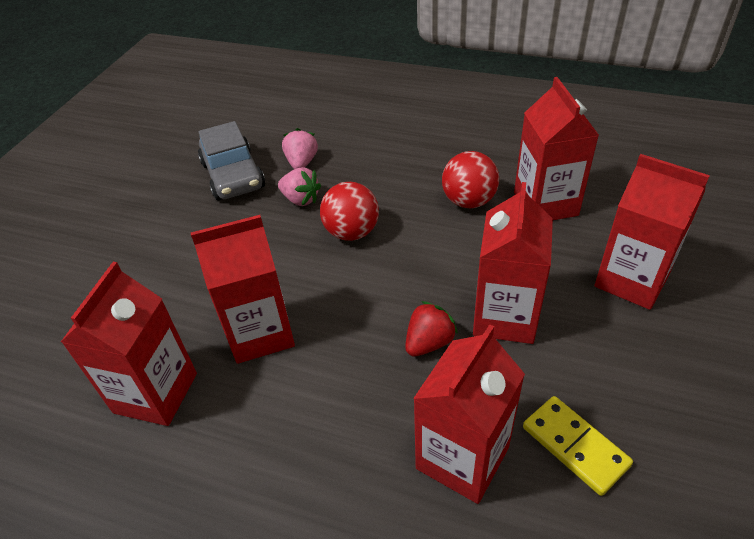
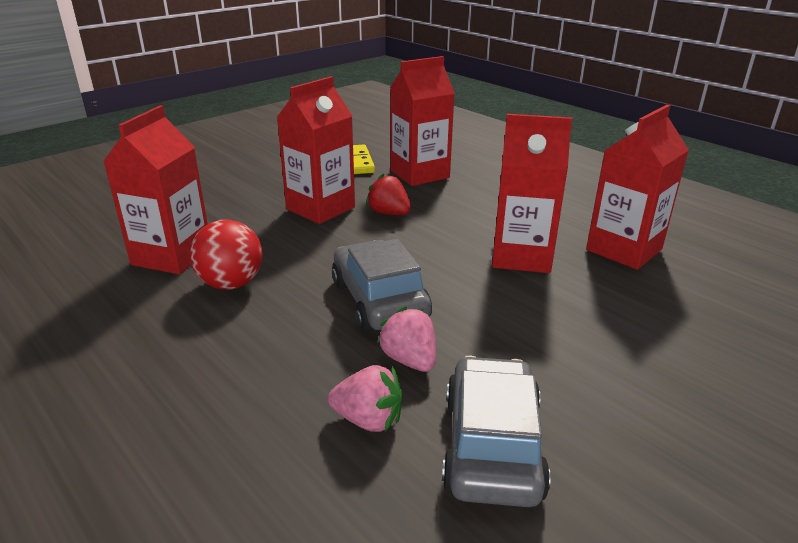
camera: 155 degrees left, 15 degrees down
(301, 163) = (368, 419): pink strawberry -> pink strawberry turned 105 degrees counterclockwise
(351, 232) = (379, 300): red ball -> grey car
(429, 342) = (389, 213): red strawberry -> red strawberry turned 60 degrees clockwise
(631, 280) = (208, 197): red carton -> none

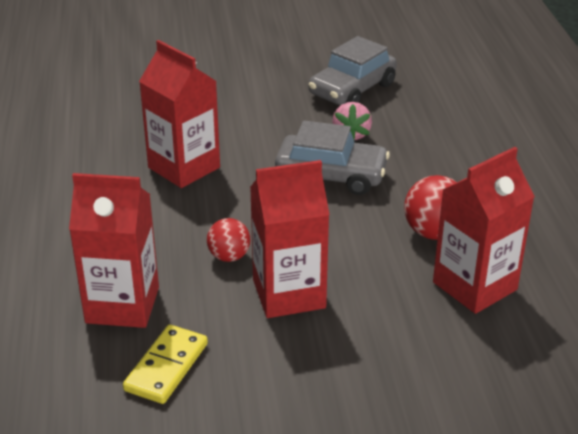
camera: 145 degrees left, 5 degrees up
(368, 419) = (402, 118): pink strawberry -> none
(379, 300) = (331, 175): grey car -> grey car turned 90 degrees counterclockwise
(389, 213) = (229, 256): red strawberry -> red ball
(624, 250) = (102, 143): red carton -> none

